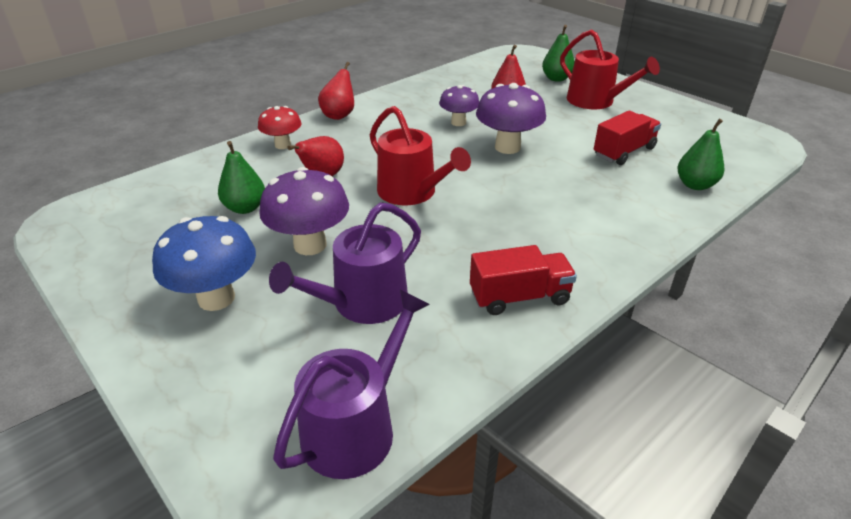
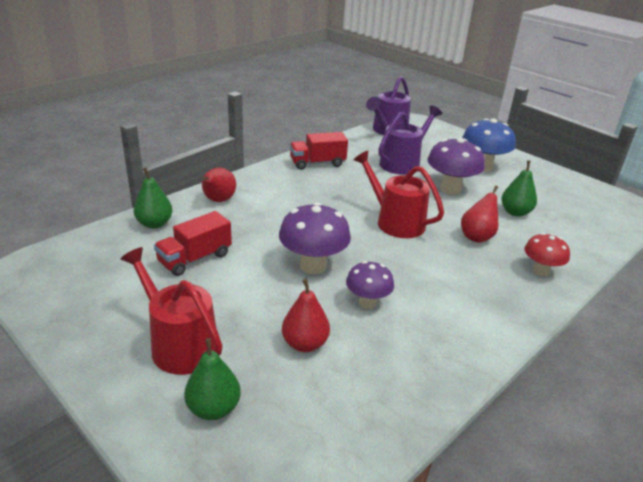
camera: 175 degrees right, 5 degrees down
(339, 115) = (514, 316): red pear -> red pear (218, 200)

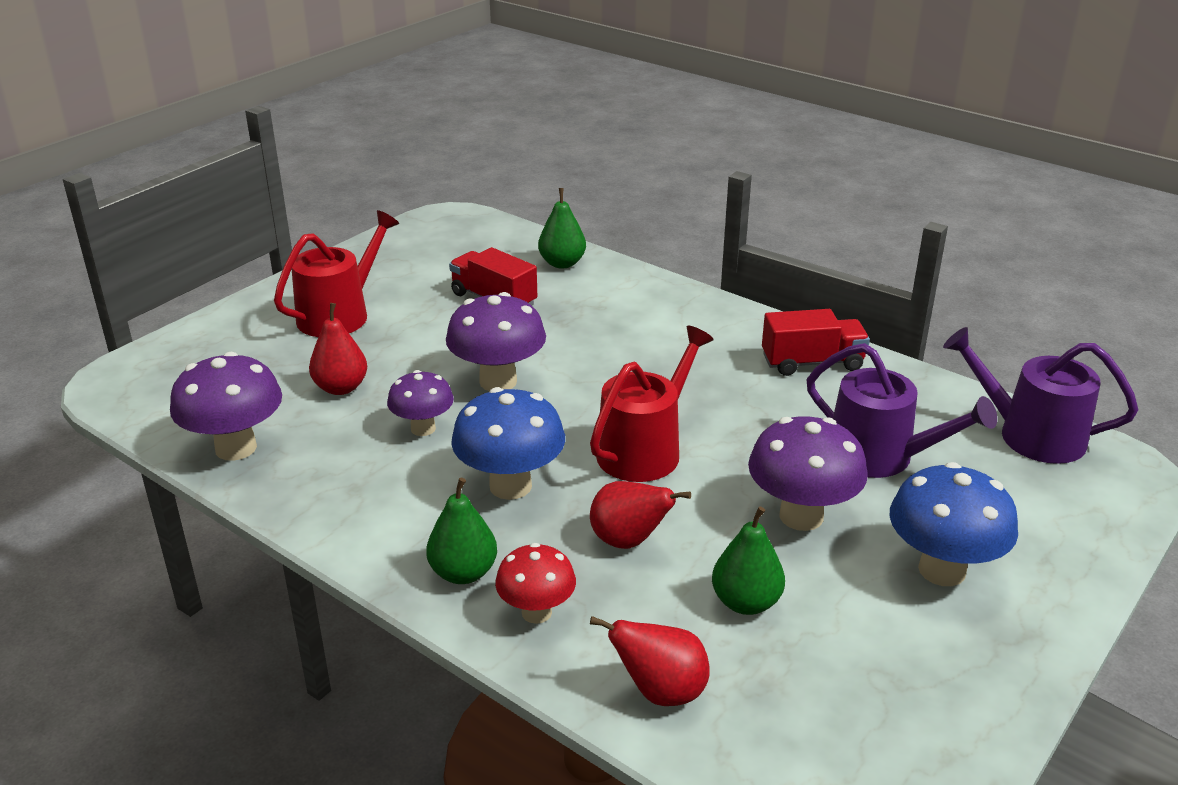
camera: 85 degrees right, 0 degrees up
(214, 408) = (249, 345): green pear -> green pear (463, 573)
(218, 200) = (639, 294): red pear -> red pear (660, 691)
(317, 163) = (812, 363): red truck -> red truck turned 105 degrees clockwise
(387, 408) = (236, 448): none -> purple mushroom
(432, 270) = (510, 486): none -> blue mushroom

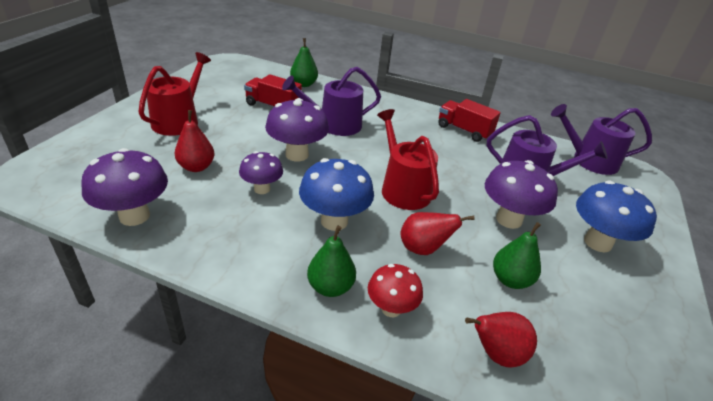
camera: 20 degrees left, 5 degrees up
(582, 337) = (334, 125): none -> purple watering can
(645, 449) = (403, 188): red watering can -> red watering can turned 45 degrees counterclockwise
(812, 363) = (464, 130): red truck -> red truck turned 120 degrees counterclockwise

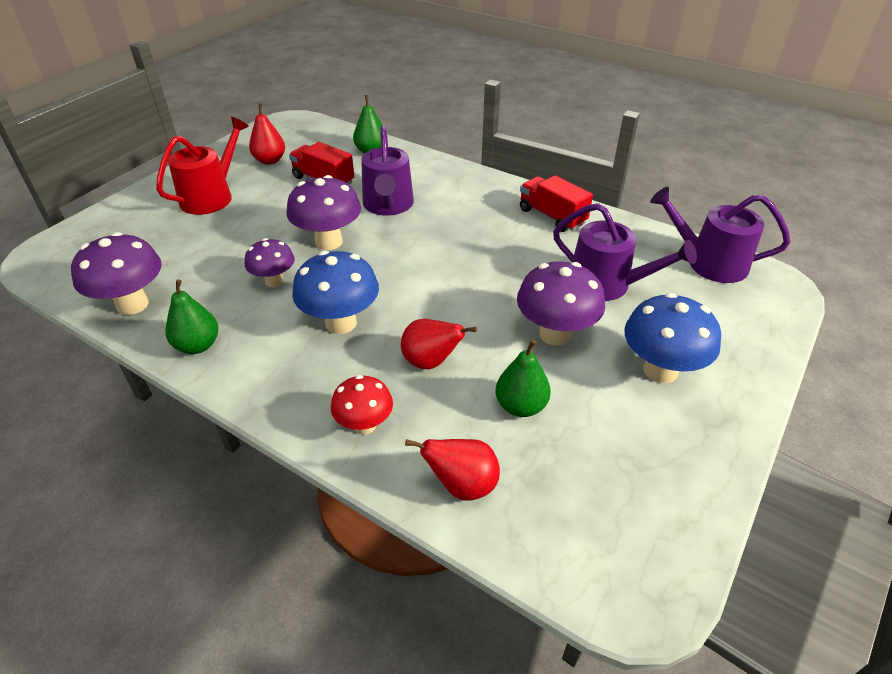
camera: 15 degrees right, 5 degrees up
(196, 167) = (212, 252): red pear -> red pear (270, 160)
(330, 287) = (307, 396): green pear -> green pear (198, 345)
(334, 125) = (388, 205): purple watering can -> purple watering can turned 90 degrees counterclockwise
(403, 188) = (438, 289): red watering can -> none

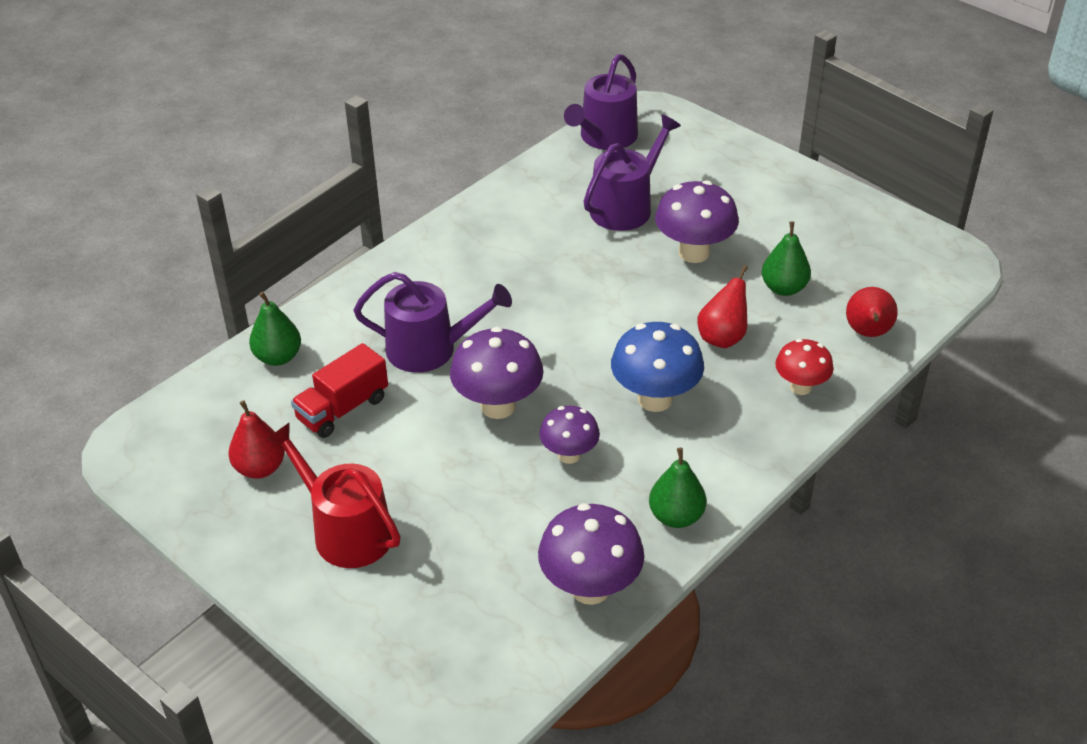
camera: 80 degrees left, 0 degrees up
(552, 216) = (496, 220): red truck -> none
(660, 370) = (748, 202): blue mushroom -> none

